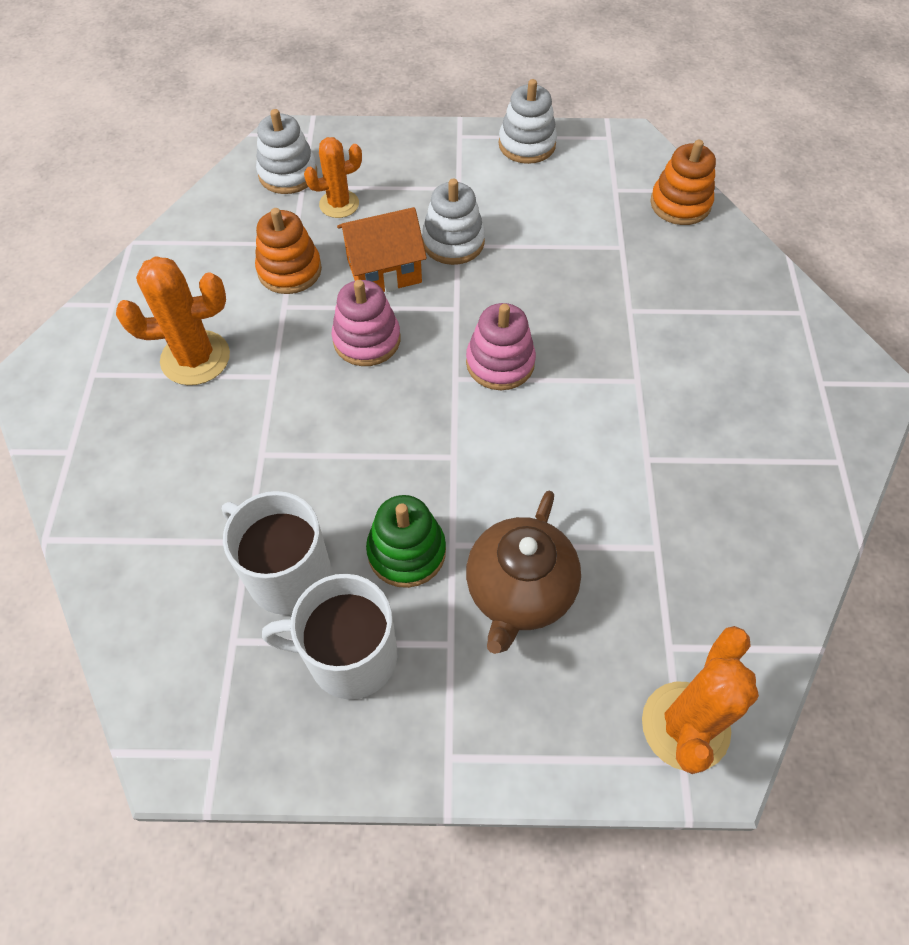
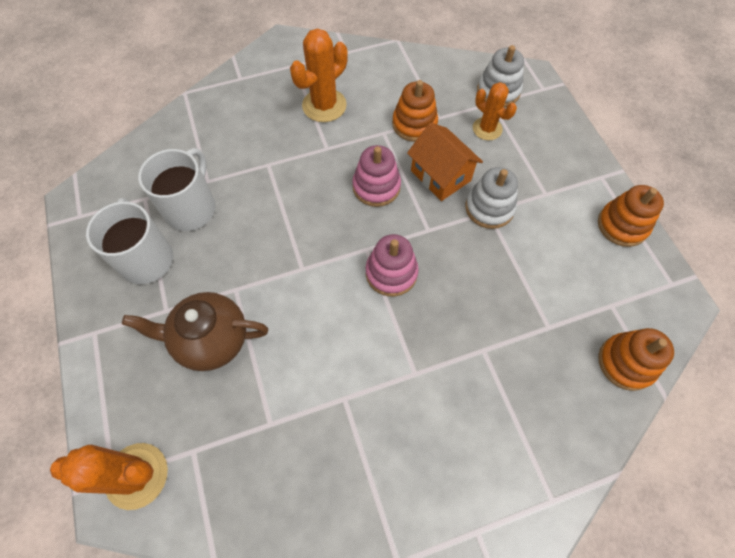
camera: 70 degrees right, 5 degrees up
(195, 358) = (324, 105): orange cactus -> orange cactus turned 75 degrees clockwise
(406, 551) = (223, 265): green stacking toy -> none
(527, 144) = (622, 225): white stacking toy -> orange stacking toy

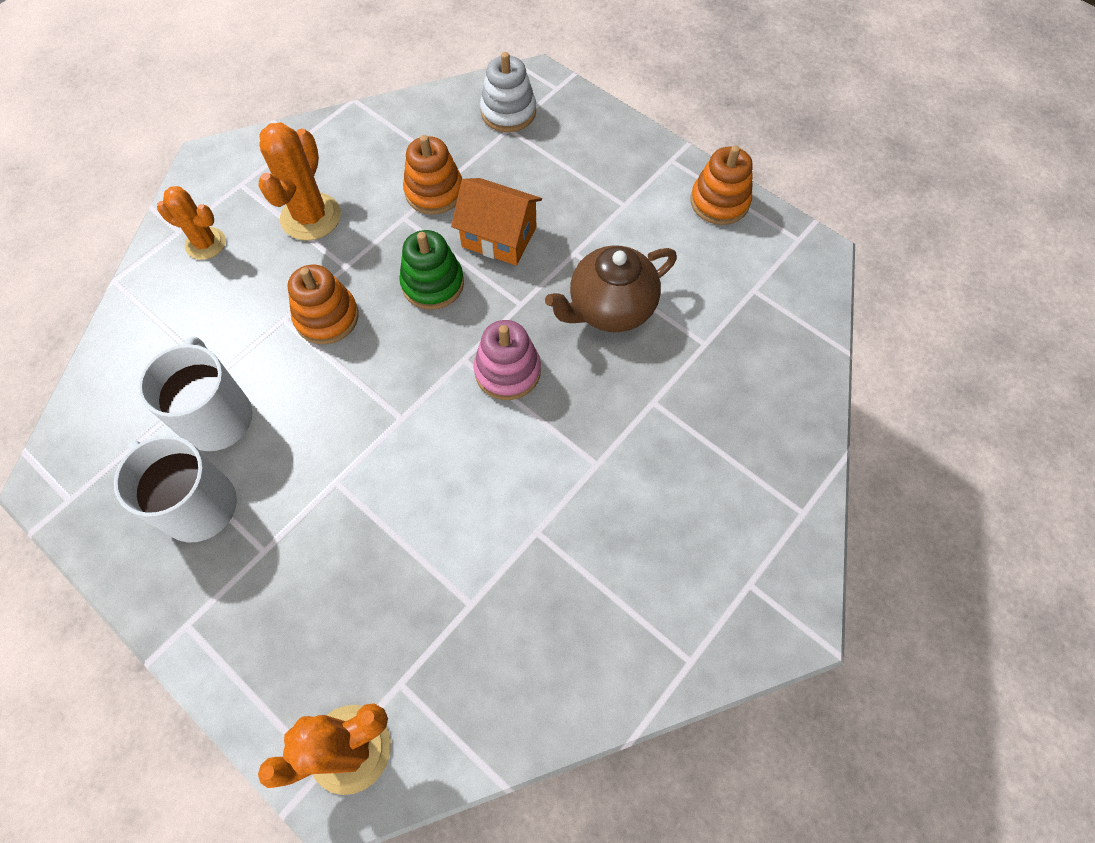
camera: 30 degrees left, 0 degrees up
(211, 340) = (342, 553): brown teapot -> brown teapot (610, 309)
(376, 187) = (433, 284): pink stacking toy -> green stacking toy
(487, 129) = (520, 160): orange cactus -> orange cactus (205, 244)
(489, 208) = (573, 248): white stacking toy -> none
(626, 363) = (798, 340): orange stacking toy -> orange stacking toy (327, 317)

